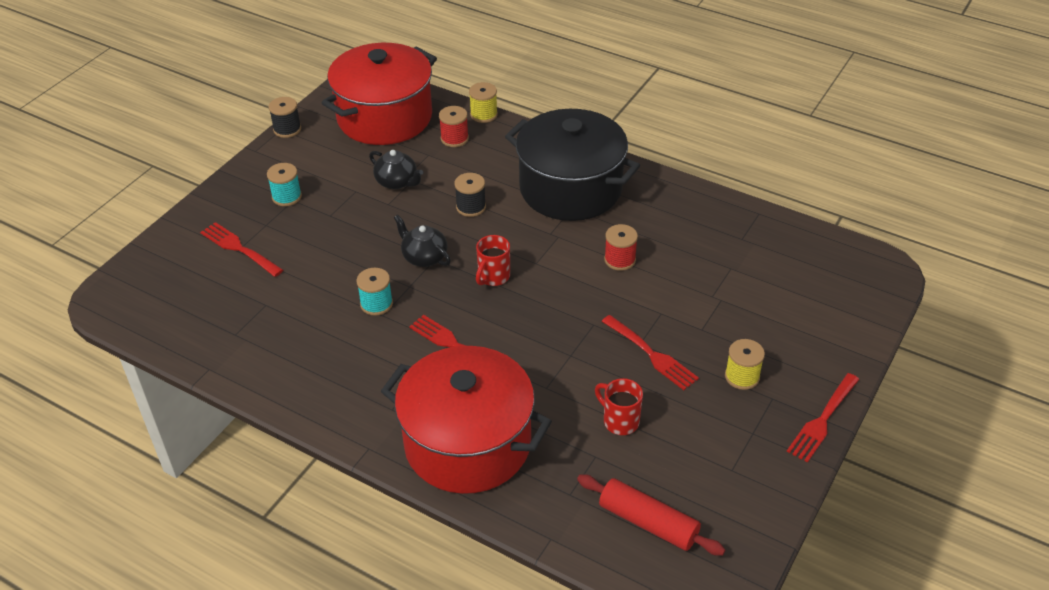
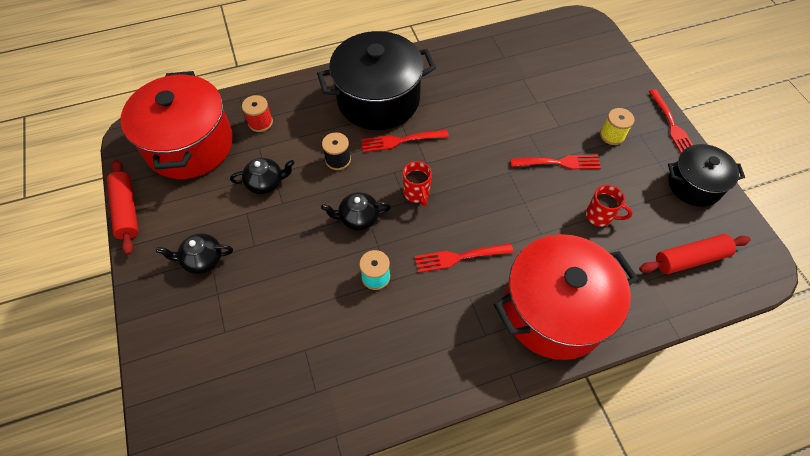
camera: 50 degrees left, 15 degrees up
(240, 249) = (225, 328): red fork -> red fork (401, 140)
(287, 129) = (126, 210): black spool -> red rolling pin
(287, 197) = (202, 260): turquoise spool -> black teapot
(483, 114) = (256, 92): yellow spool -> none
(619, 421) = (600, 216): red mug -> red mug turned 150 degrees counterclockwise
(620, 260) = (466, 121): red spool -> none
(757, 480) = (694, 185): none -> black pot

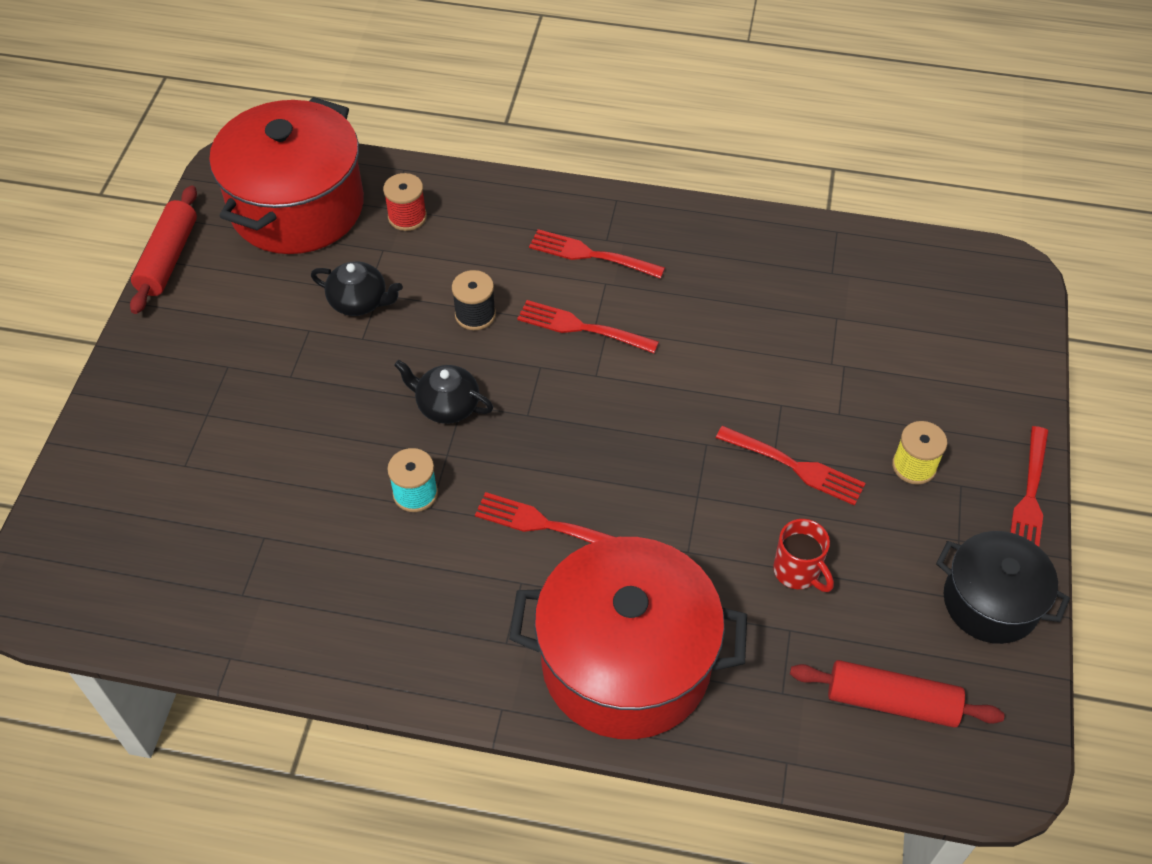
camera: 30 degrees right, 5 degrees down
(202, 260) = (216, 363): black teapot -> none
(378, 99) = (592, 255): black pot -> red fork
(417, 193) = (550, 411): red mug -> none

